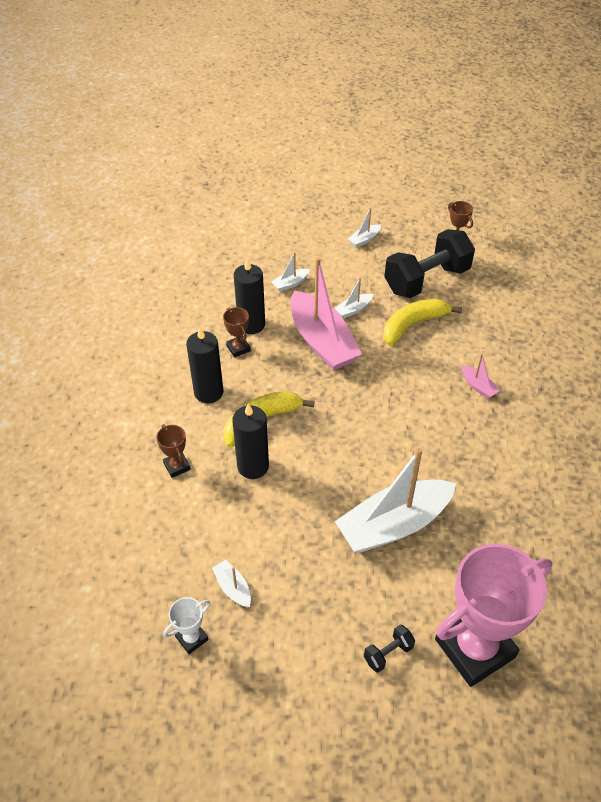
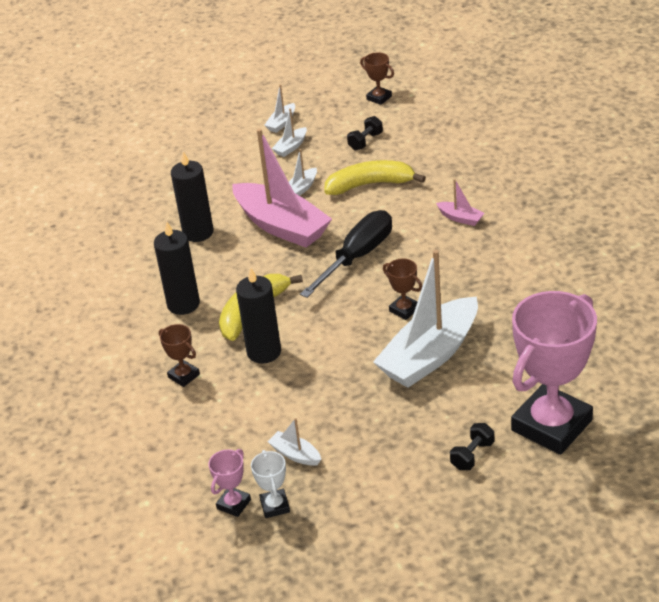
camera: 15 degrees left, 10 degrees down
(158, 621) = (234, 504): none -> pink trophy
(191, 638) = (275, 506): white trophy -> white trophy turned 45 degrees counterclockwise
(238, 348) = (195, 257): brown trophy -> brown trophy (404, 310)
(290, 284) = (221, 184): white boat -> white boat (291, 147)
(372, 395) = (357, 256): none -> black screwdriver
(413, 325) = (370, 184): yellow banana -> yellow banana turned 45 degrees clockwise
(426, 280) = (365, 141): black dumbbell -> black dumbbell, size x0.41

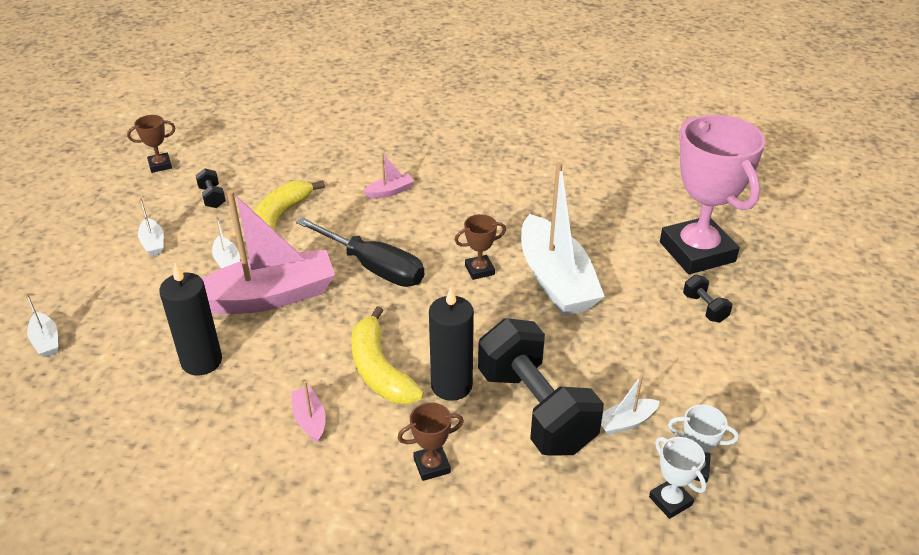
camera: 65 degrees left, 0 degrees up
(183, 304) = (310, 420): black candle -> pink boat
(234, 504) = (670, 501): pink trophy -> white trophy
(272, 403) = (535, 410): none -> black dumbbell
(281, 123) = (105, 234): white boat -> white boat (46, 341)
(357, 256) = (374, 267): black screwdriver -> black screwdriver turned 150 degrees clockwise

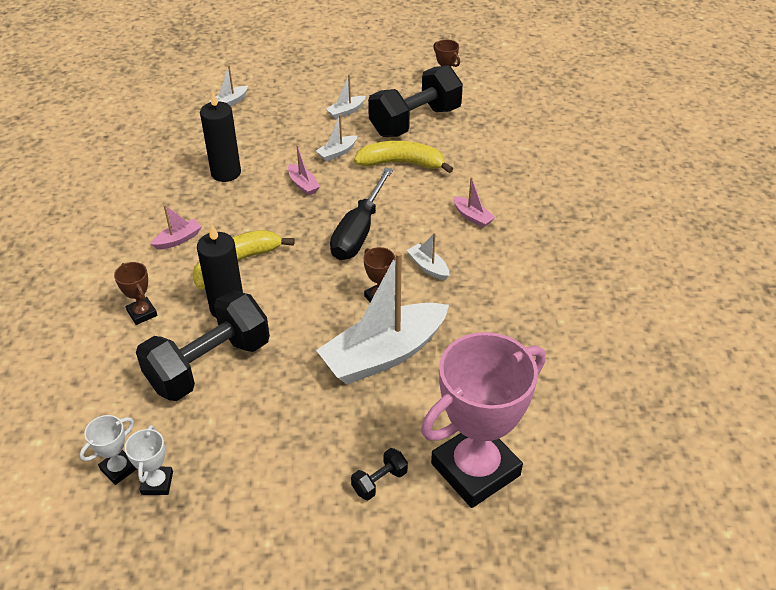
camera: 75 degrees right, 5 degrees up
(212, 197) = (415, 121): black dumbbell -> black dumbbell, size x2.45
(268, 297) = (303, 184): pink boat -> pink boat, size x0.42
(626, 422) = (204, 429): white boat -> white boat (428, 267)

